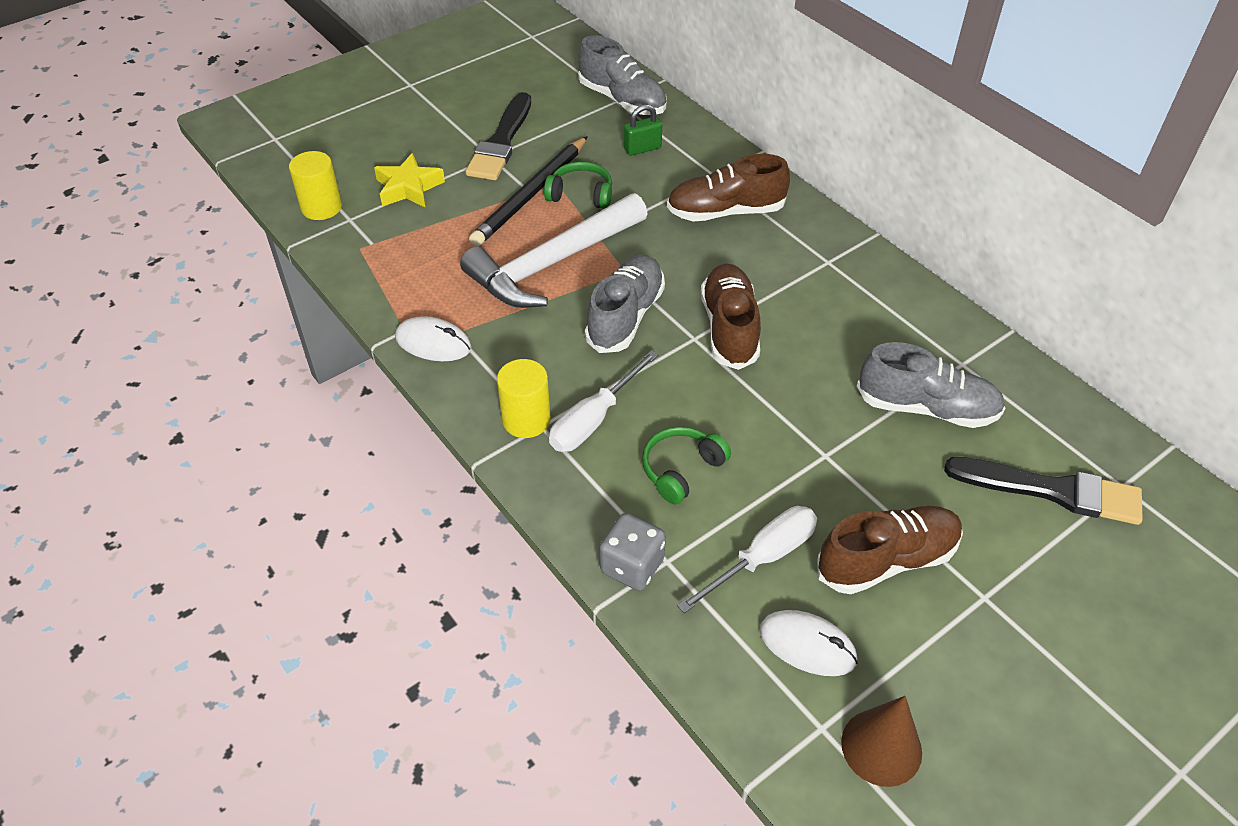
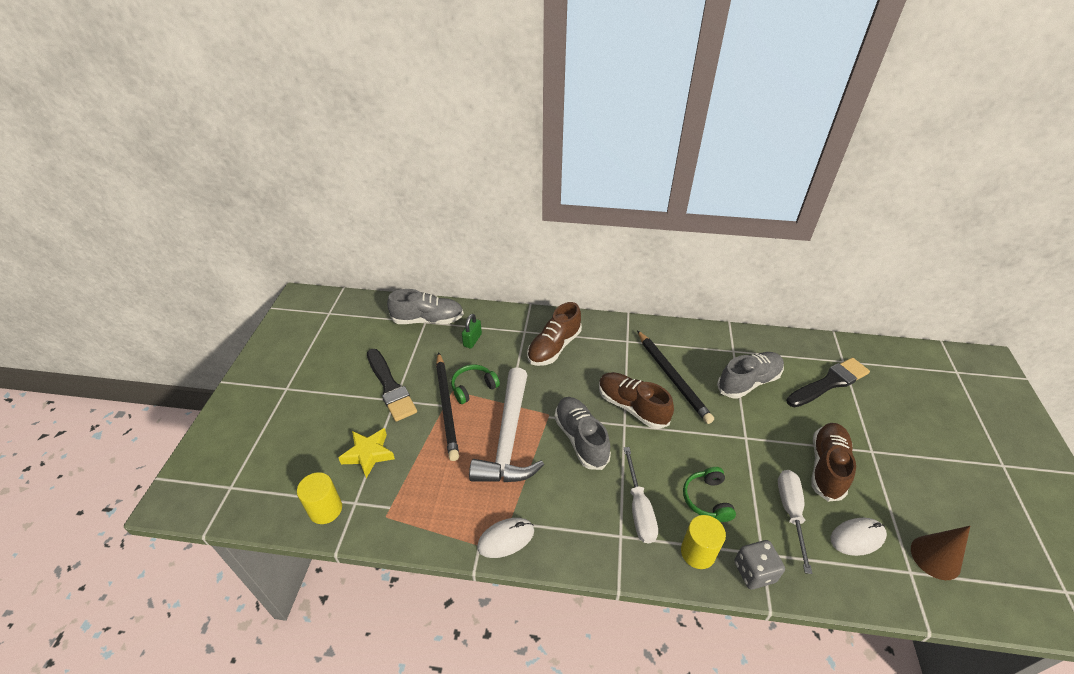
camera: 45 degrees left, 5 degrees down
(526, 420) = (610, 539): yellow cylinder -> yellow cylinder (698, 552)
(827, 335) = (672, 377): none -> black pencil

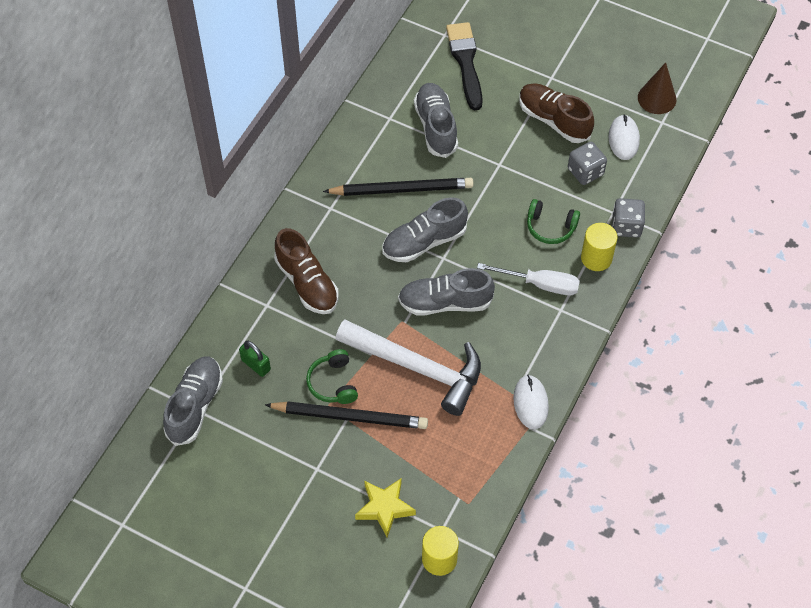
camera: 70 degrees left, 15 degrees up
(390, 387) = (295, 470): black brush -> none
(632, 407) = (424, 242): brown shoe -> grey shoe
(790, 512) = (585, 172): white screwdriver -> grey dice

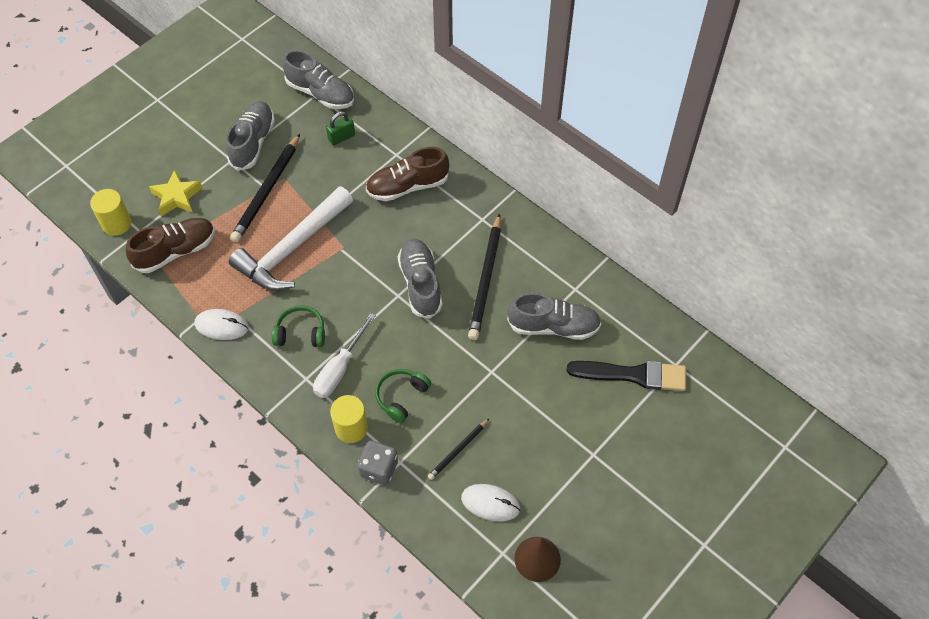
camera: 105 degrees right, 0 degrees up
(333, 383) = (303, 185): green headphones -> green headphones (300, 333)
(445, 302) = (349, 285): grey shoe -> grey shoe (253, 142)
(554, 120) = (534, 439): brown shoe -> brown shoe (176, 251)
(585, 172) = (458, 450): grey dice -> black pencil

